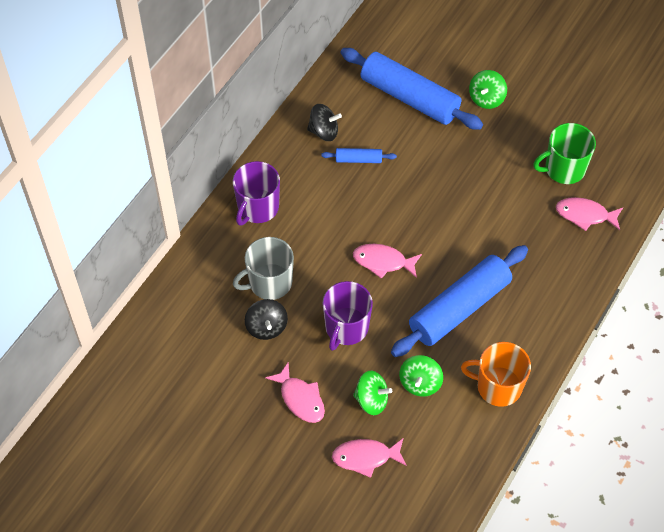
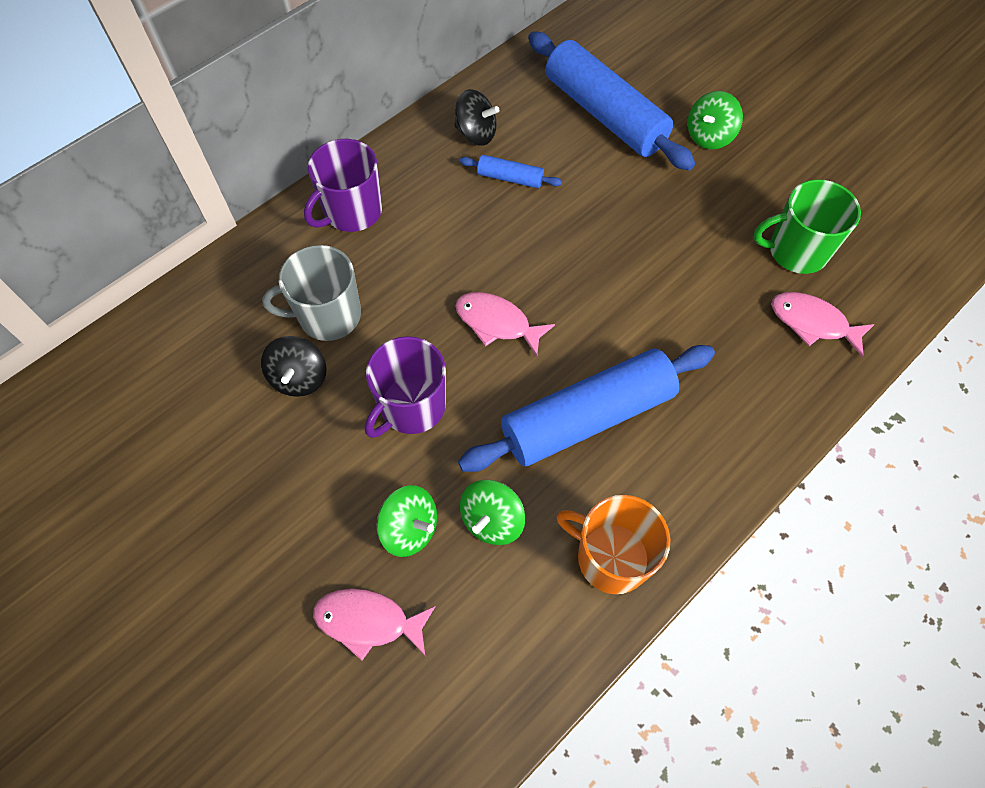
camera: 15 degrees right, 5 degrees up
(300, 399) = (306, 498): pink fish -> none

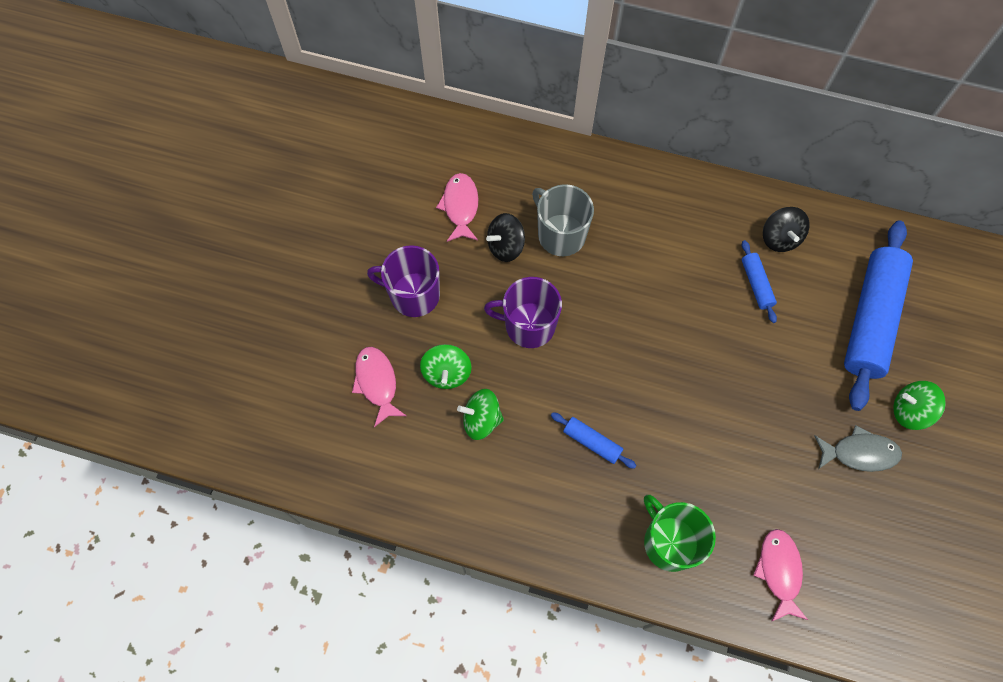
camera: 60 degrees right, 5 degrees up
(352, 212) = (651, 198): purple mug -> purple mug (413, 295)
(497, 323) = (626, 343): pink fish -> pink fish (460, 206)
(587, 417) = (592, 442): blue rolling pin -> blue rolling pin, size x0.44
(610, 557) = (500, 508): orange mug -> none
(728, 194) = (859, 453): none -> grey fish
(796, 251) = (840, 530): green mug -> green mug (669, 542)

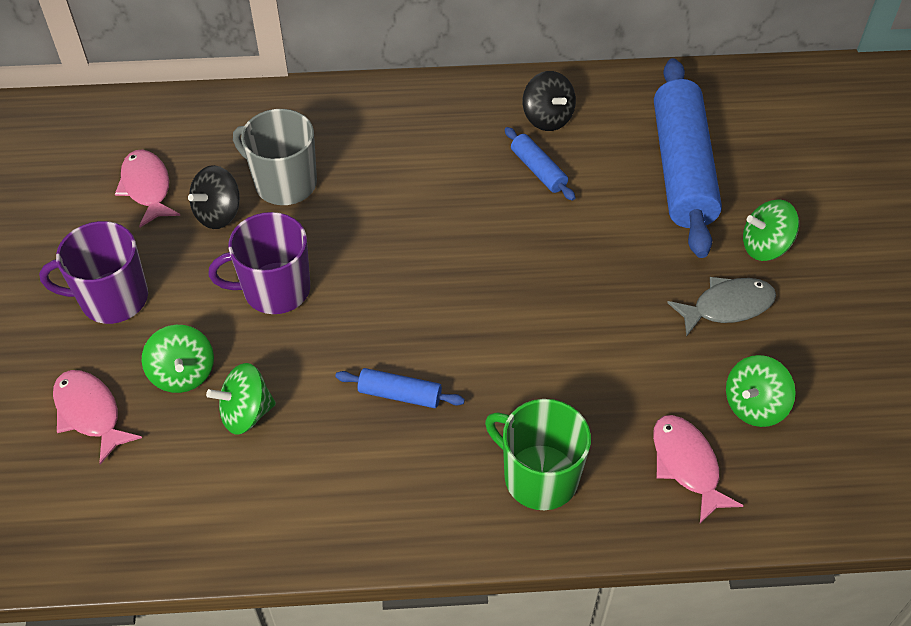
camera: 20 degrees left, 15 degrees down
(847, 542) = (754, 405): none -> green spinning top

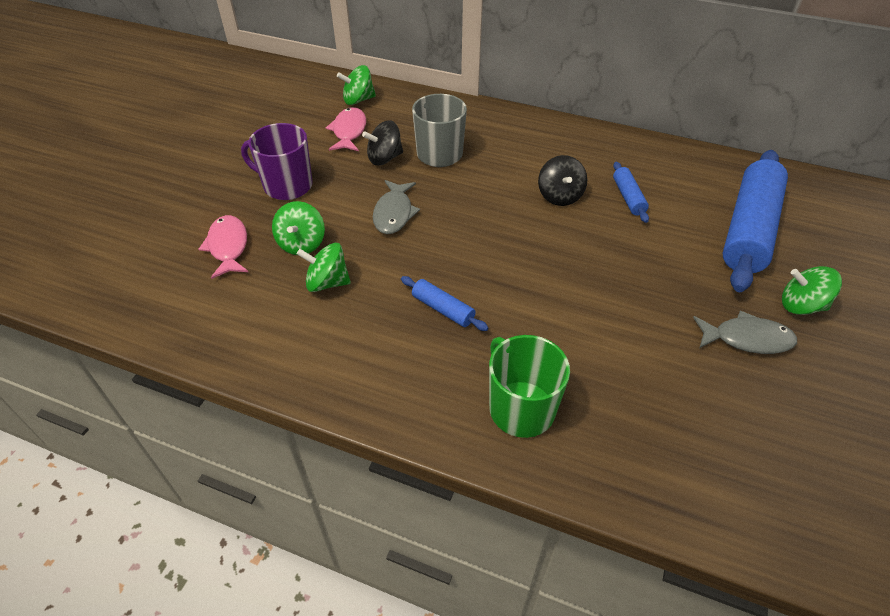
camera: 25 degrees right, 5 degrees down
(275, 290) = (394, 213): purple mug -> grey fish
(547, 118) = (652, 167): black spinning top -> black spinning top (560, 196)
(686, 465) = (655, 449): pink fish -> none
(754, 405) = (740, 424): green spinning top -> green spinning top (358, 100)

